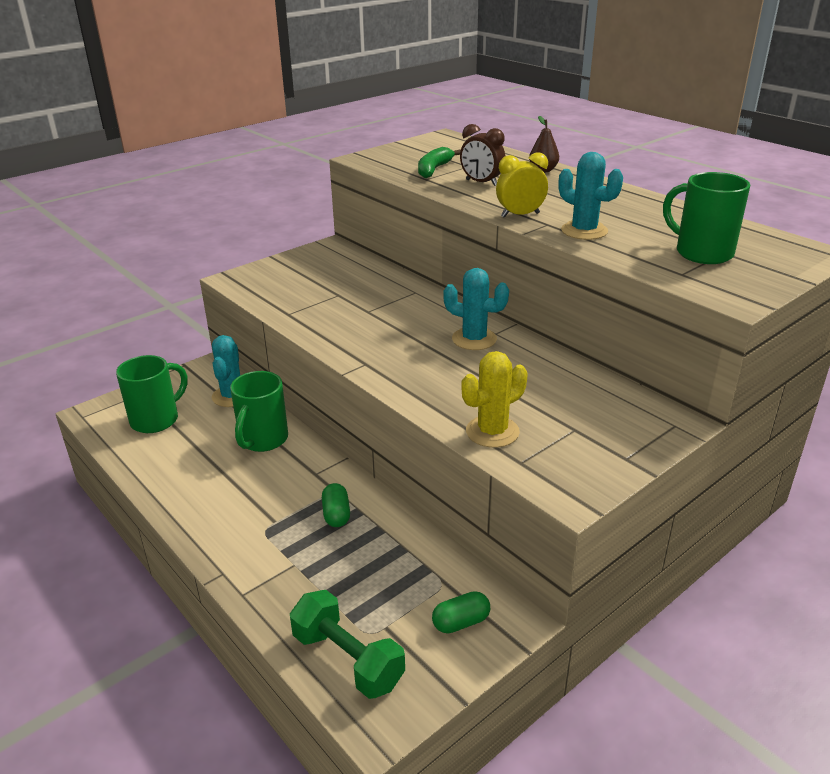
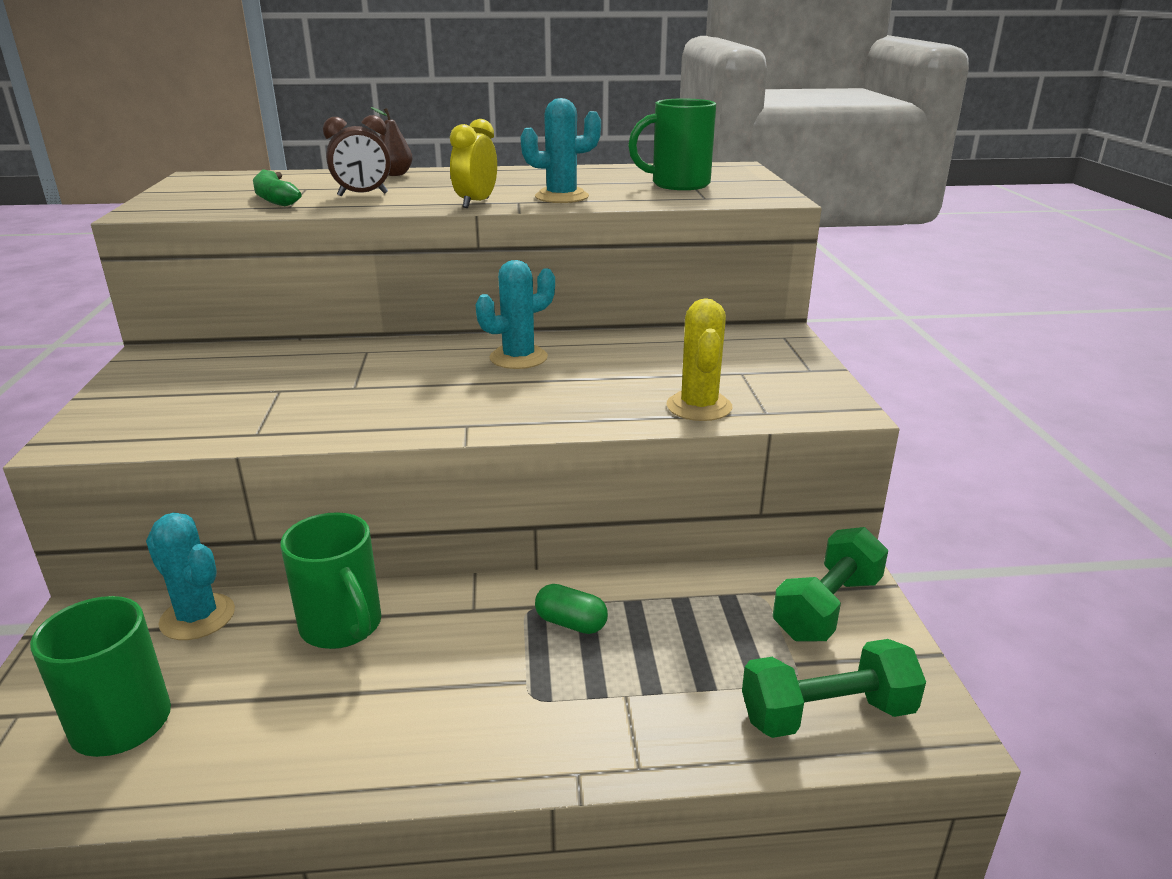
camera: 55 degrees left, 5 degrees down
(461, 622) = (827, 608): green capsule -> green dumbbell

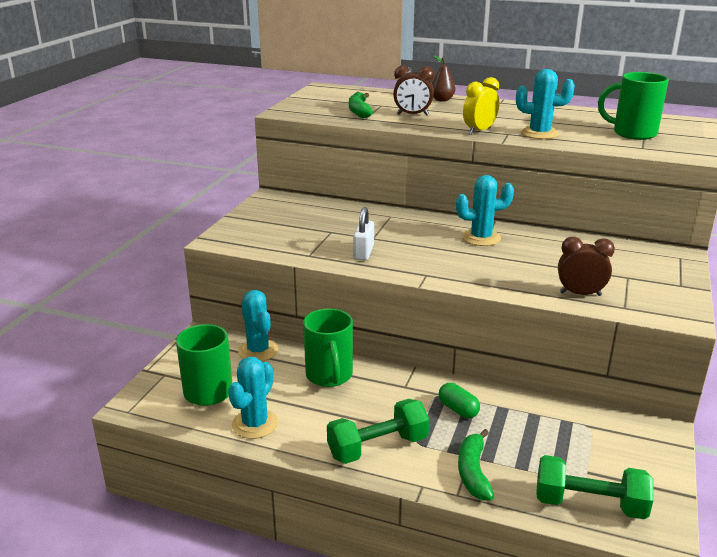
camera: 25 degrees right, 0 degrees up
(236, 757) = (255, 424): none -> turquoise cactus
(349, 411) = (363, 252): none -> white padlock
(643, 720) = (473, 472): none -> green banana
(699, 407) = (580, 294): yellow cactus -> brown clock
(827, 608) = (631, 447): green dumbbell -> green dumbbell (377, 447)

